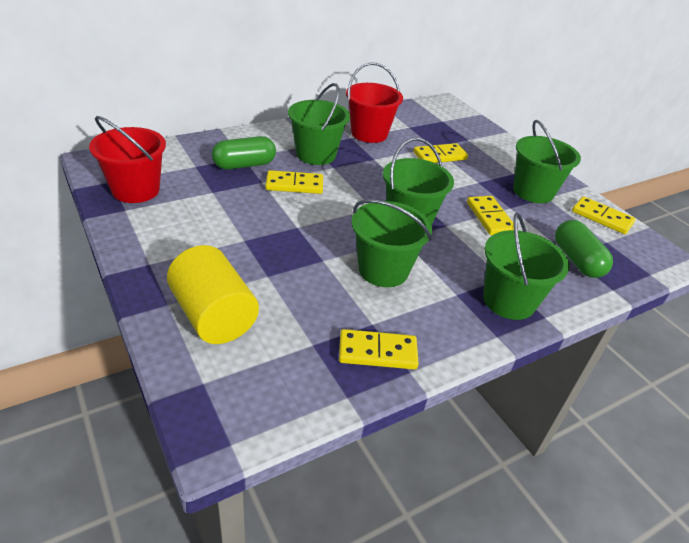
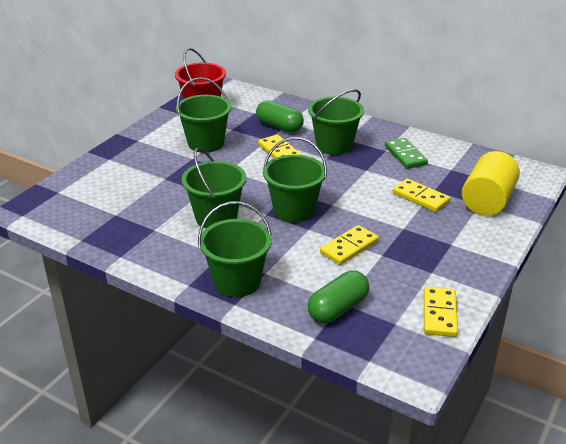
camera: 65 degrees right, 5 degrees down
(213, 316) = (111, 175): yellow cylinder -> yellow cylinder (487, 201)
(369, 133) = (405, 155): red bucket -> green domino
(377, 352) = (128, 239): yellow domino -> none
(533, 191) = (430, 262): green bucket -> green bucket (206, 143)

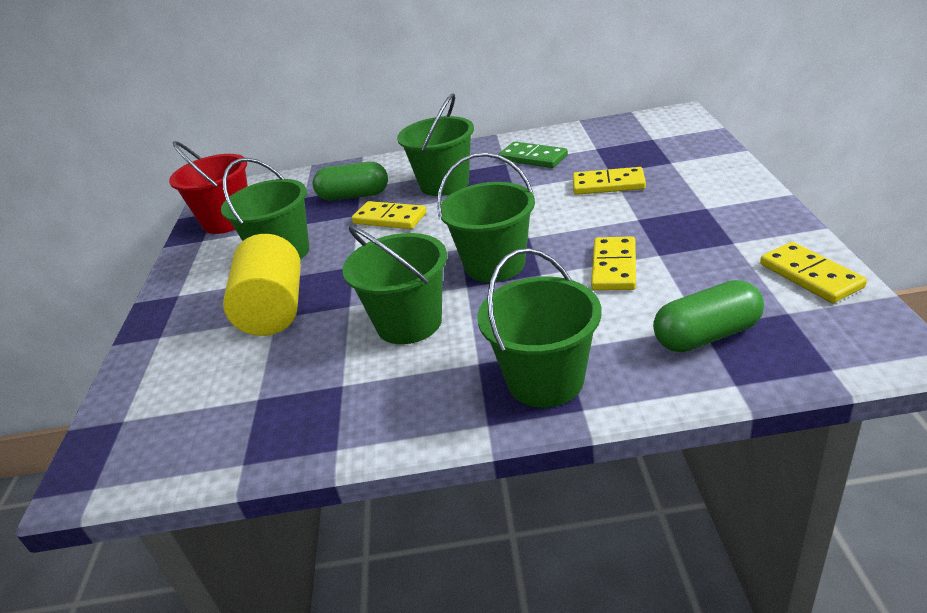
camera: 30 degrees left, 0 degrees up
(338, 308) = (707, 335): green capsule -> green capsule turned 60 degrees clockwise
(487, 201) = (673, 156): yellow cylinder -> yellow cylinder (274, 310)

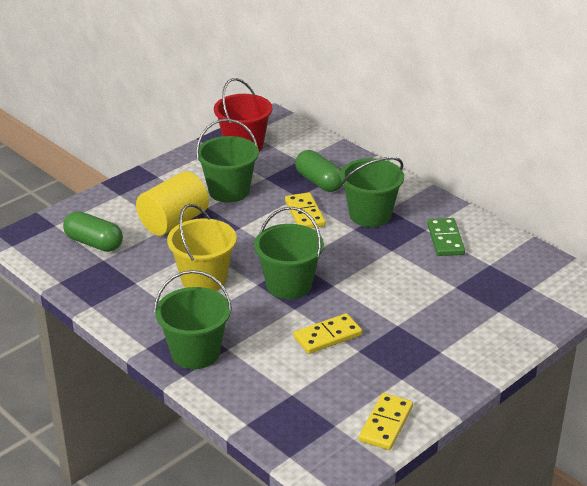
camera: 45 degrees right, 0 degrees up
(409, 323) = (204, 279): green bucket -> yellow bucket
(608, 184) = (435, 293): yellow domino -> none
(707, 335) = (284, 399): green capsule -> green capsule (94, 243)

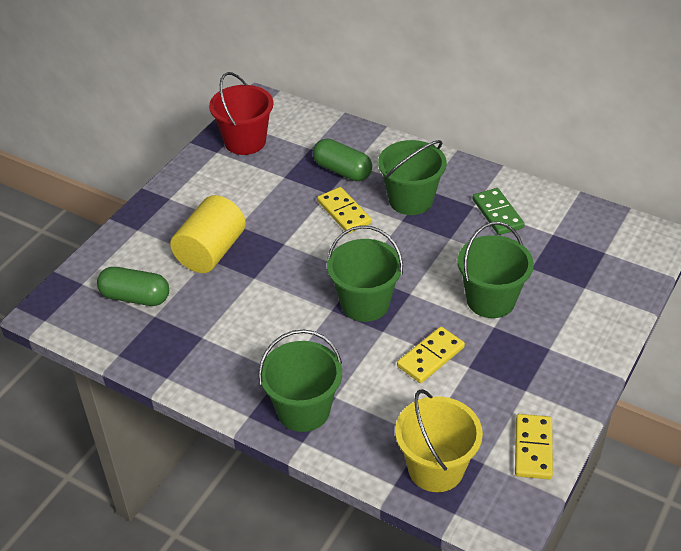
camera: 15 degrees left, 10 degrees up
(204, 279) = (273, 316): yellow bucket -> yellow bucket (435, 468)
(229, 191) = (253, 201): green bucket -> green bucket (490, 300)

